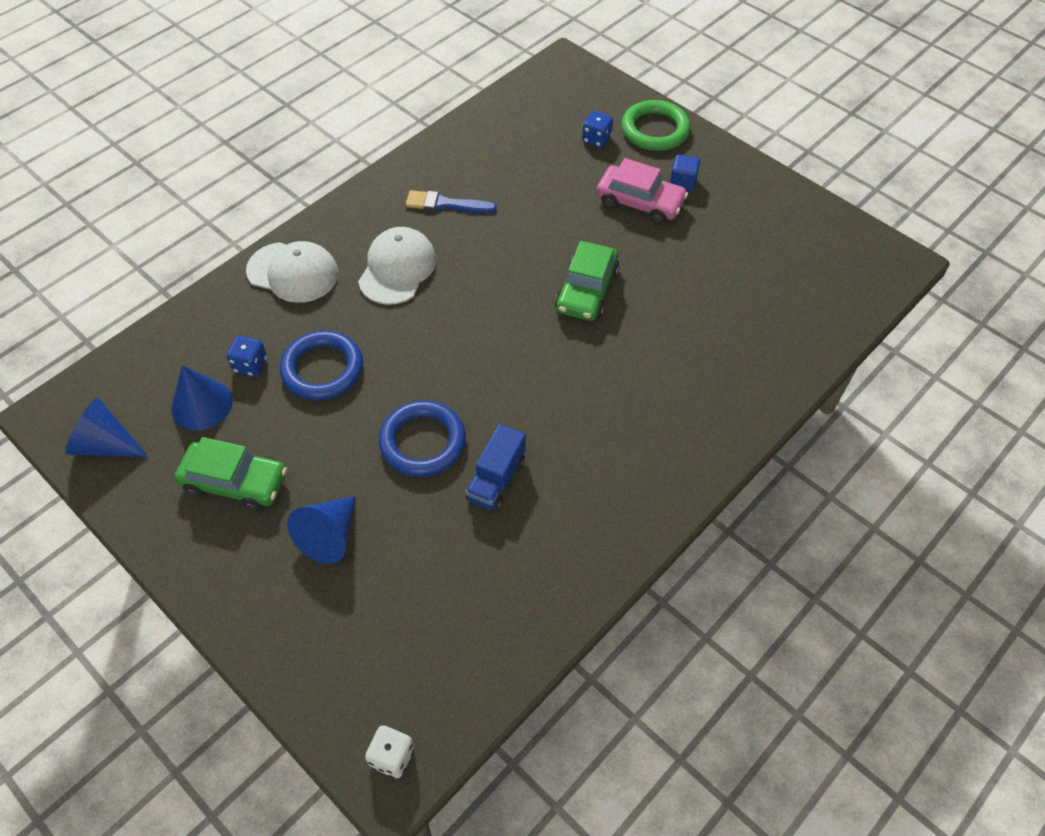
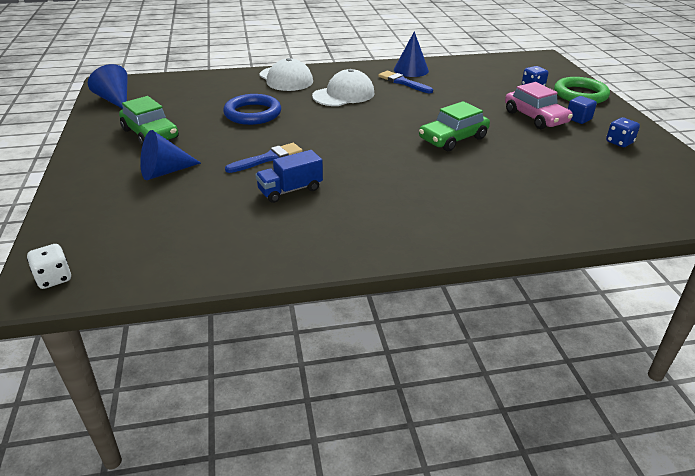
camera: 35 degrees right, 20 degrees down
(201, 404) = (176, 104): blue cone -> blue cone (411, 70)
(250, 365) = (219, 100): blue dice -> blue dice (619, 142)
(423, 442) = (268, 158): blue ring -> blue brush

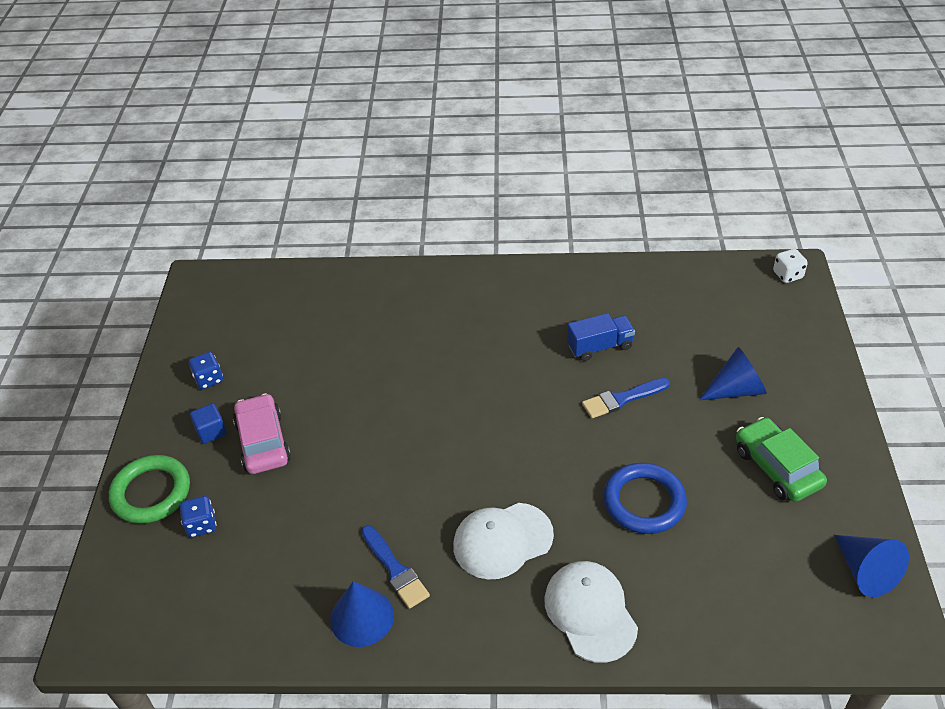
camera: 165 degrees left, 10 degrees up
(453, 138) = (395, 410): green car -> none

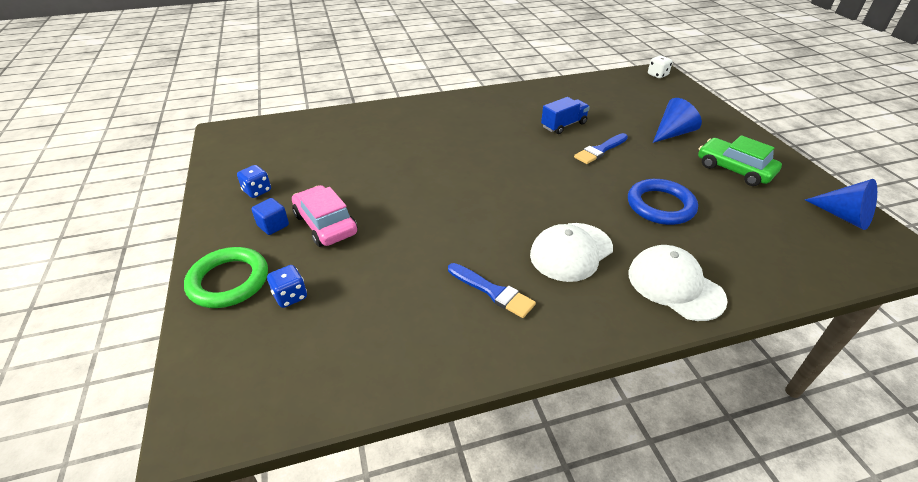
camera: 20 degrees left, 5 degrees down
(362, 617) = (483, 335): blue cone -> none

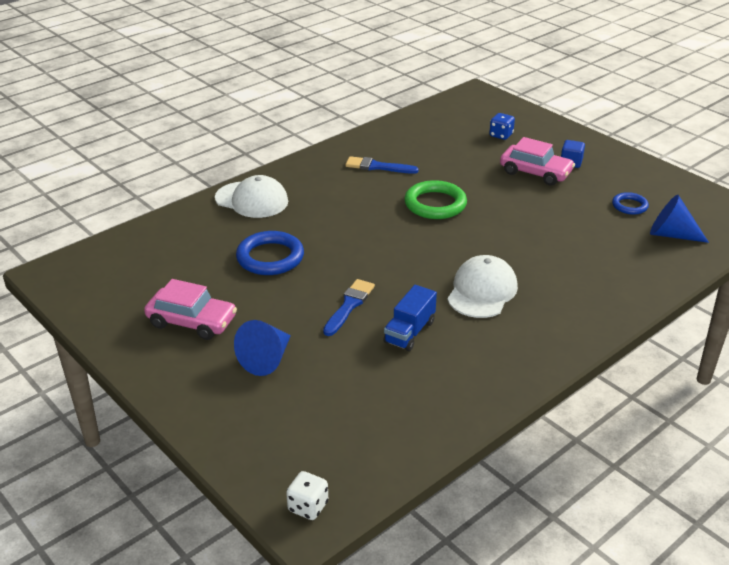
camera: 155 degrees right, 5 degrees down
(229, 281) = (548, 132): green ring -> green ring (435, 204)
(257, 191) = (623, 179): blue dice -> none
(296, 165) = (629, 206): none -> blue ring
(571, 252) = (336, 202): white cap -> white cap (482, 291)
(734, 169) = (192, 321): green car -> pink car
(843, 216) = (90, 293): blue cone -> blue cone (671, 235)

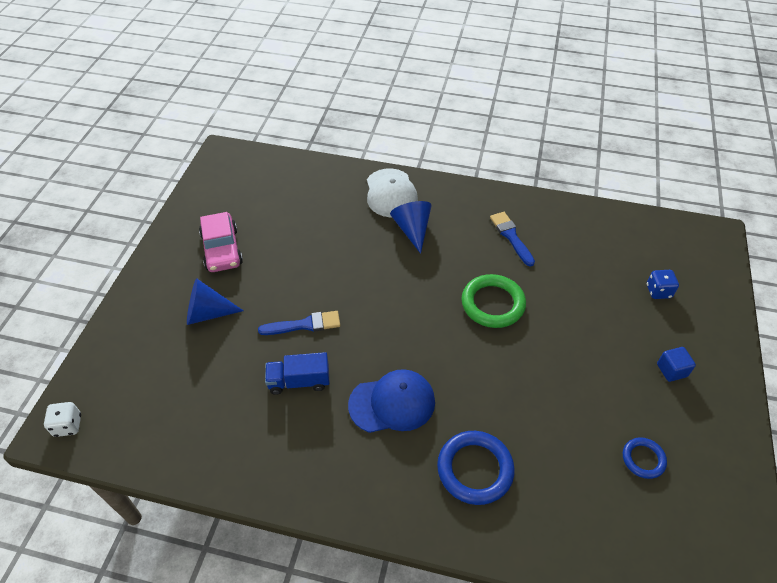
camera: 55 degrees right, 15 degrees up
(270, 257) = (327, 245): blue ring -> blue ring (475, 469)
(482, 291) = (392, 403): white cap -> blue cap
(535, 172) = (621, 350): pink car -> none
(671, 235) = (626, 523): blue cone -> blue cone (412, 230)

